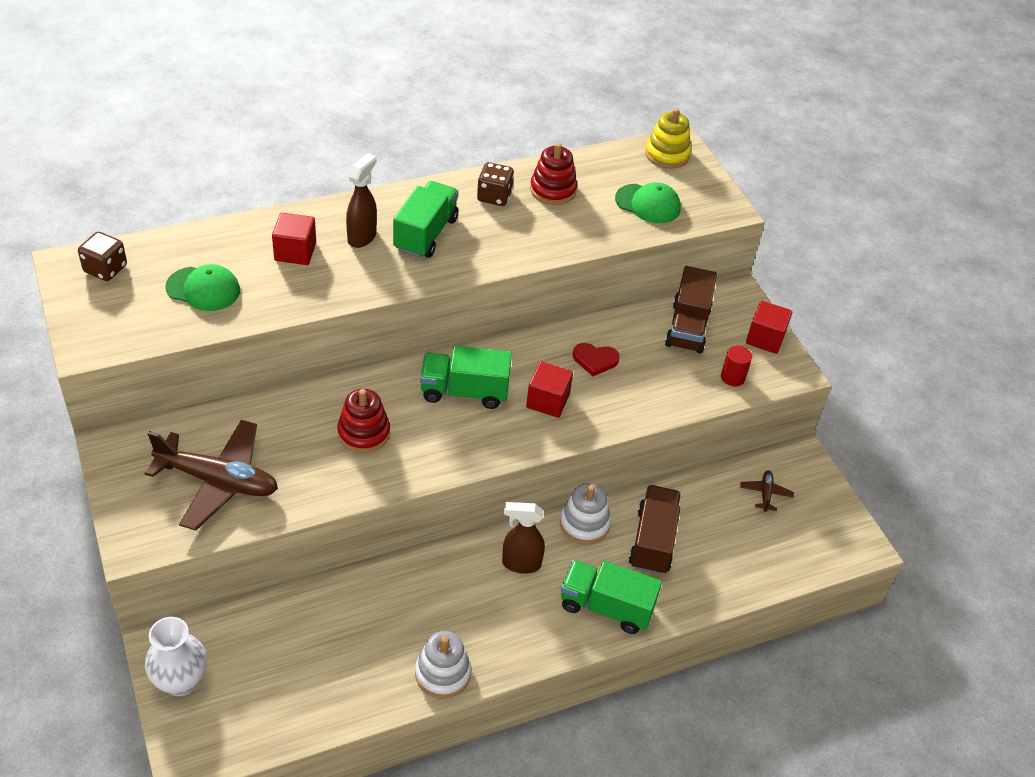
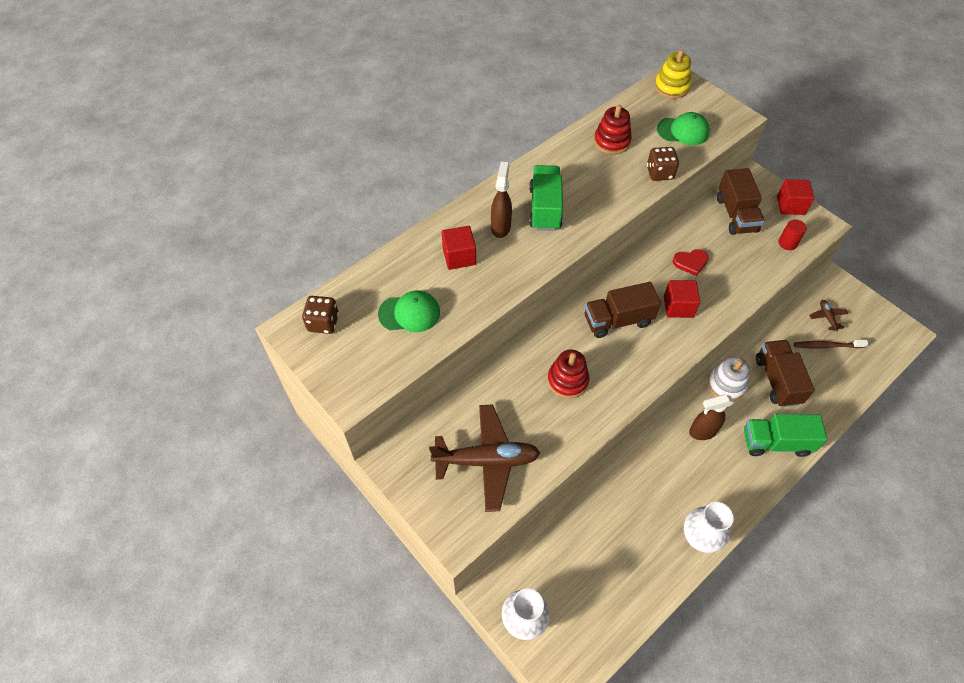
camera: 15 degrees left, 10 degrees up
(443, 673) = (699, 538): white stacking toy -> white vase
(464, 391) = (617, 320): green truck -> brown truck
(494, 196) = (574, 160): brown dice -> brown dice (659, 173)
(744, 525) = (827, 346): none -> brown toothbrush

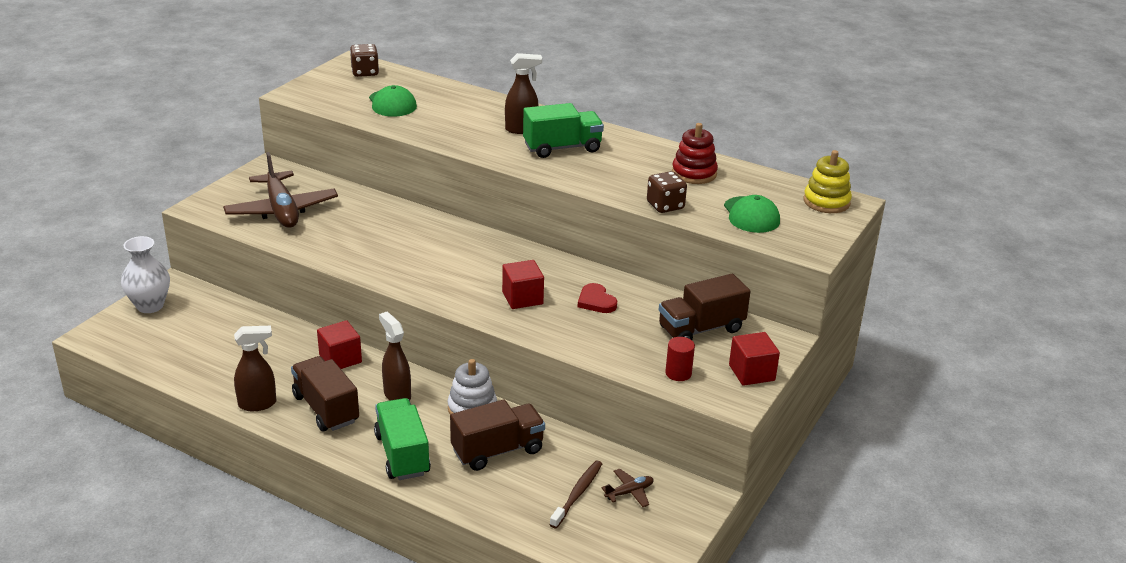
camera: 70 degrees right, 25 degrees down
(459, 256) = (471, 115): red cube -> red cube (340, 359)
(567, 380) = (389, 241): red stacking toy -> none
(617, 320) = (482, 261): brown truck -> brown truck (326, 409)
(699, 538) = (258, 404): white vase -> brown spray bottle
(827, 346) = (577, 494): brown toothbrush -> brown toothbrush turned 45 degrees clockwise

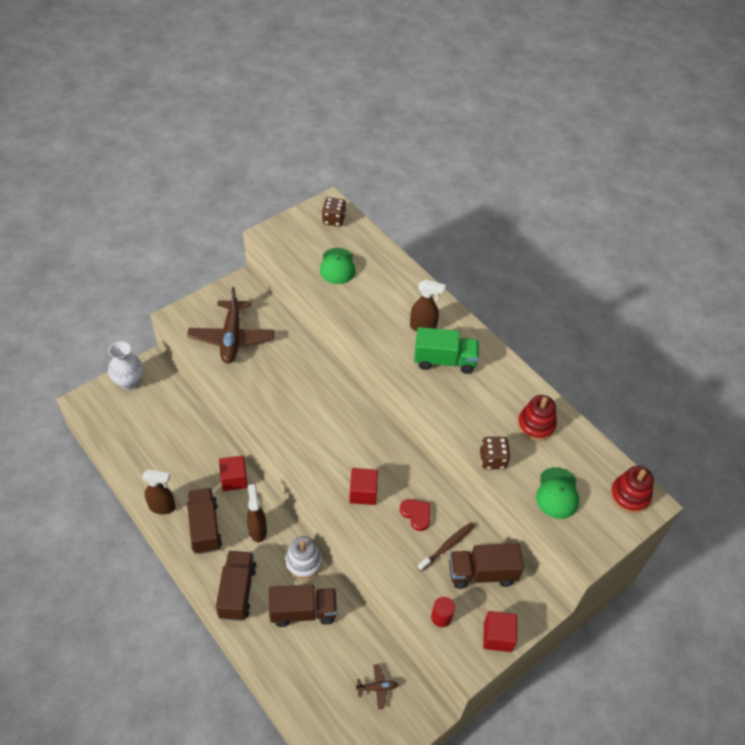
camera: 20 degrees right, 20 degrees up
(402, 454) = (237, 591): green truck -> brown truck
(577, 494) = (340, 676): brown toothbrush -> brown toothbrush (447, 546)
(596, 301) = (416, 514): red heart -> red heart turned 150 degrees clockwise
(826, 202) = (629, 496): yellow stacking toy -> red stacking toy

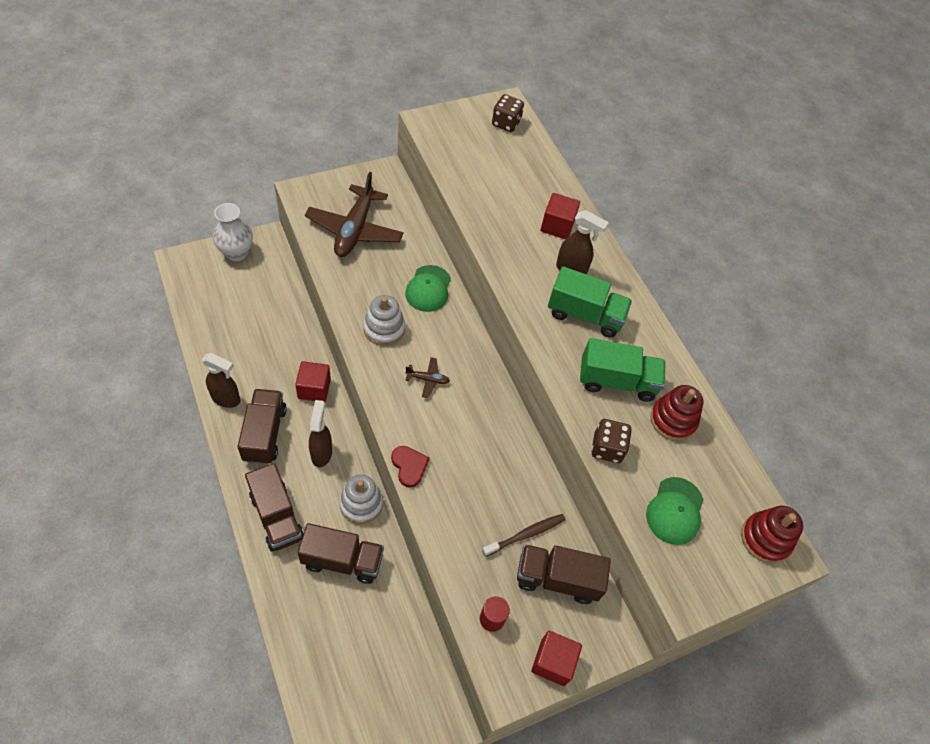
camera: 10 degrees right, 5 degrees up
(237, 591) = (276, 516): brown truck -> brown truck turned 135 degrees clockwise
(283, 413) = (384, 329): none -> white stacking toy
(337, 266) = (493, 176): green cap -> green cap (428, 288)
(363, 493) = (446, 444): red cube -> red cube (557, 226)
(377, 688) = (398, 675): brown plane -> brown plane (428, 379)
(416, 514) = (500, 486): red heart -> red heart (409, 466)
(485, 406) = (617, 381): none -> green truck

